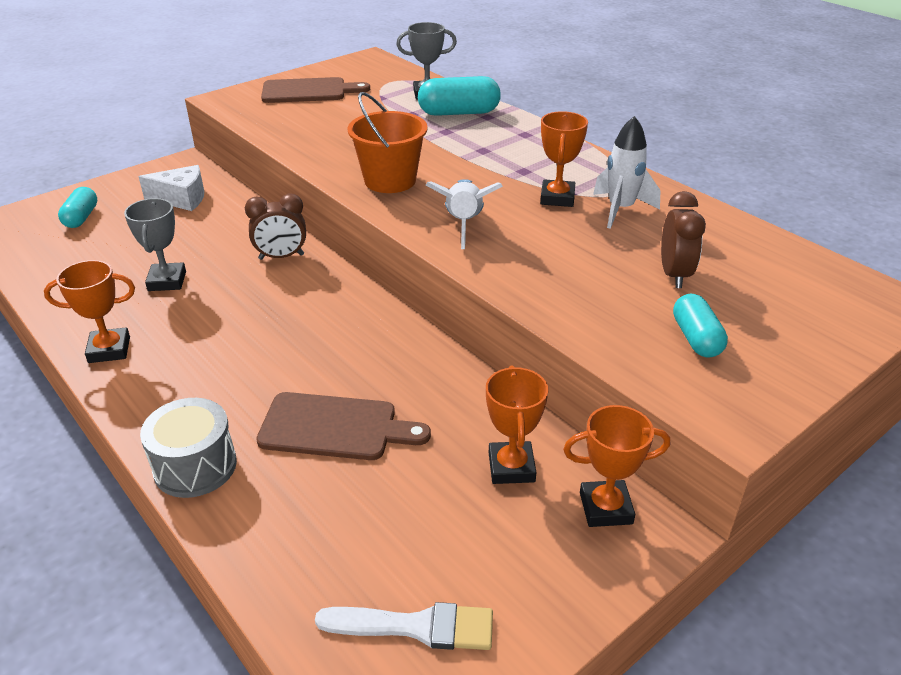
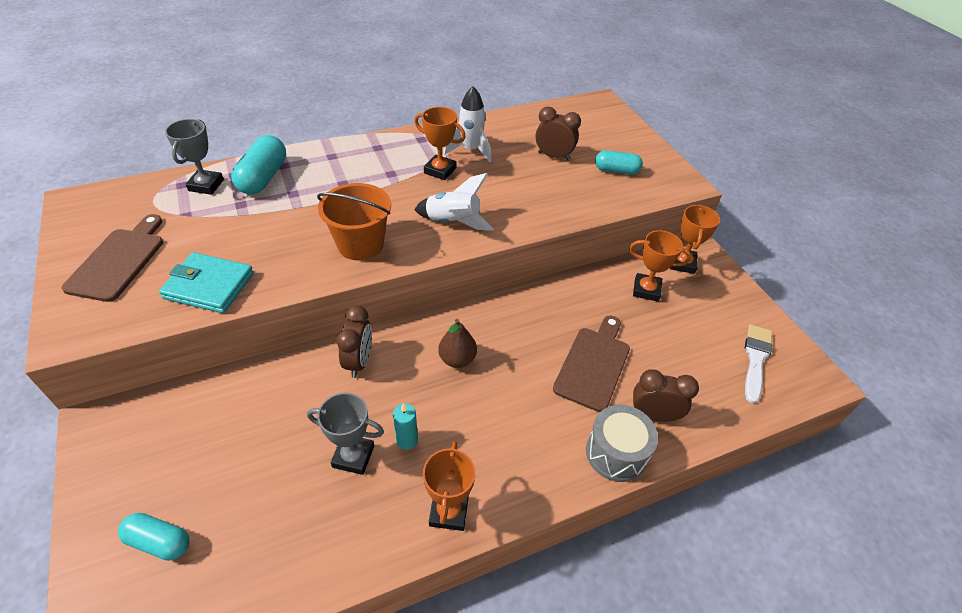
camera: 75 degrees left, 10 degrees up
(182, 199) = (188, 431): white cheese -> none
(190, 307) = (407, 440): none -> turquoise candle
(263, 498) = (653, 415): none -> brown clock
(296, 130) = (209, 286): none -> turquoise wallet
(306, 316) = (457, 359): none -> brown pear

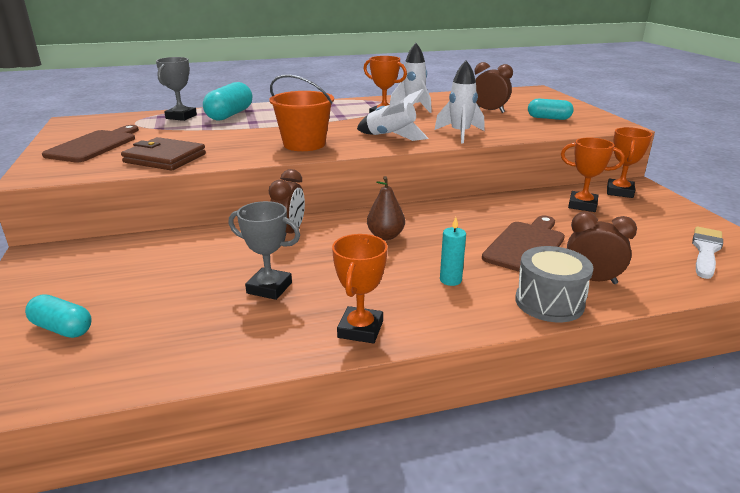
camera: 10 degrees right, 20 degrees down
(209, 286) = (165, 158): turquoise wallet -> brown wallet
(407, 440) = (325, 281): turquoise candle -> turquoise candle (450, 280)
(525, 212) = (460, 134): none -> white rocket

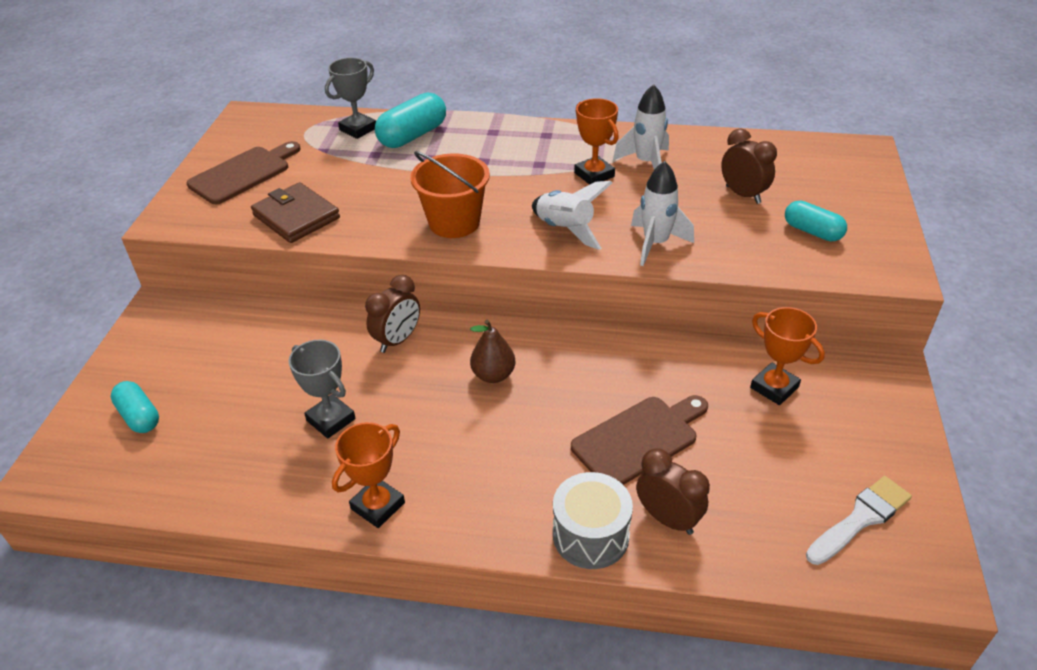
camera: 25 degrees right, 15 degrees up
(450, 280) = (512, 467): turquoise candle -> none
(619, 192) = (851, 375): orange trophy -> none

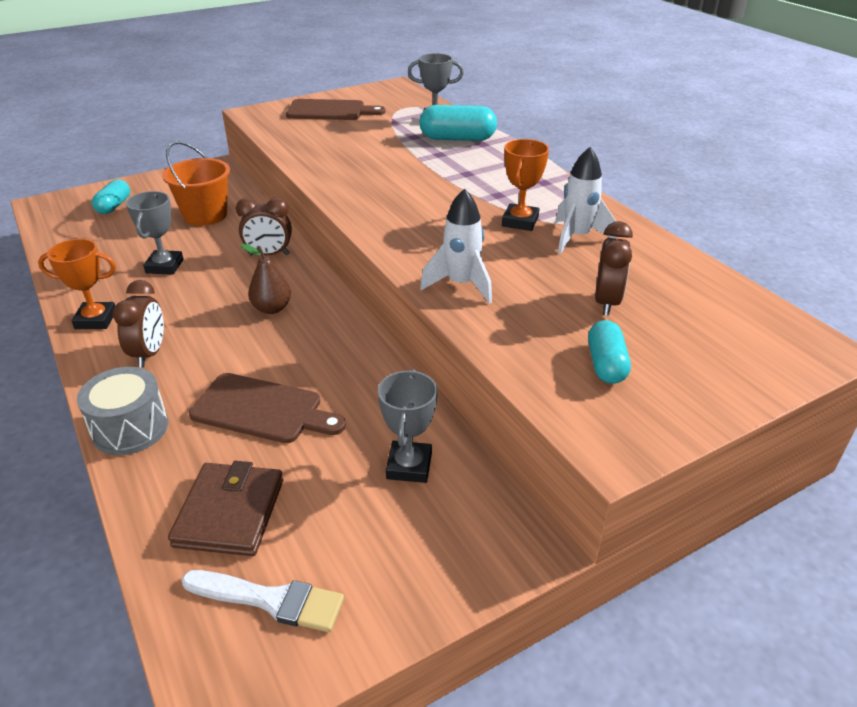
camera: 50 degrees right, 5 degrees down
(296, 216) = (305, 143): brown wallet -> brown wallet (230, 512)
(454, 222) = (371, 193): orange bucket -> orange bucket (205, 215)
(565, 230) = (423, 238): white rocket -> none
(668, 519) = (178, 464): brown clock -> brown clock (149, 354)
(774, 387) = (409, 466): orange trophy -> grey trophy

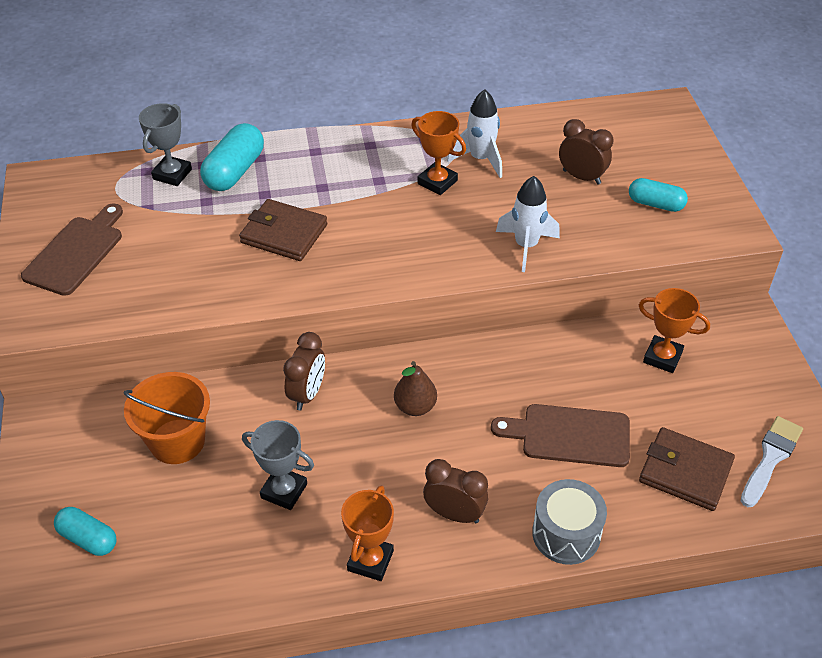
camera: 70 degrees left, 10 degrees up
(262, 409) = (569, 435): brown cutting board -> brown cutting board turned 120 degrees counterclockwise
(396, 170) = (284, 234): none -> brown wallet
(409, 466) = (662, 357): grey trophy -> orange trophy

